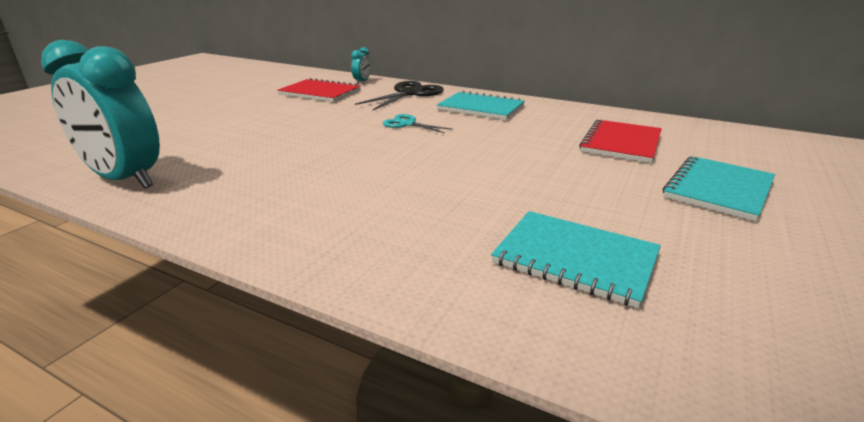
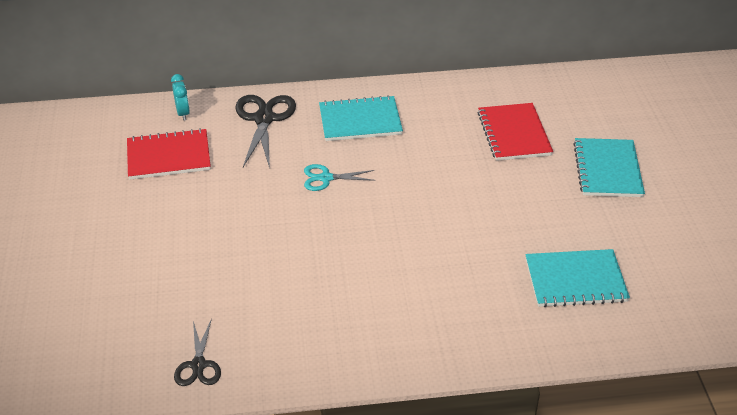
camera: 35 degrees left, 15 degrees up
(124, 179) = (198, 365): turquoise clock -> black scissors

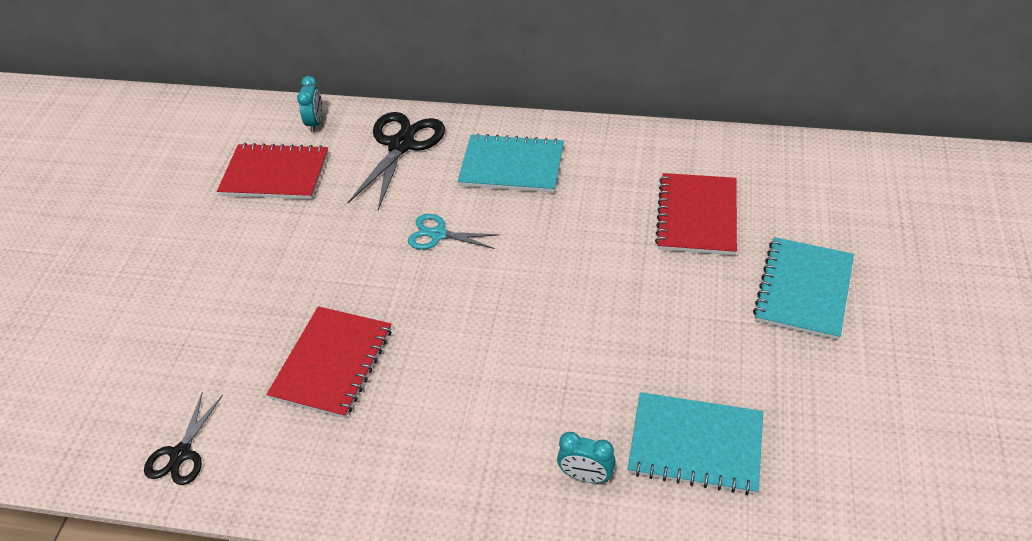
camera: 20 degrees right, 5 degrees up
(287, 281) = (332, 363): none -> red notebook
(509, 315) = (586, 476): none -> turquoise clock

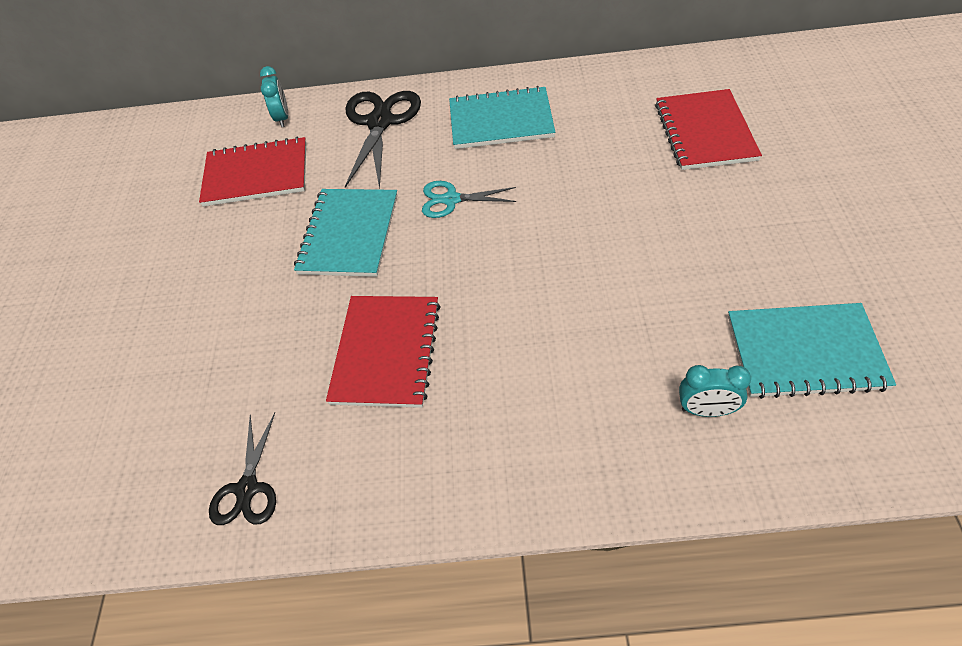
camera: 10 degrees left, 5 degrees up
(803, 290) = (840, 179): turquoise notebook -> turquoise notebook (349, 234)

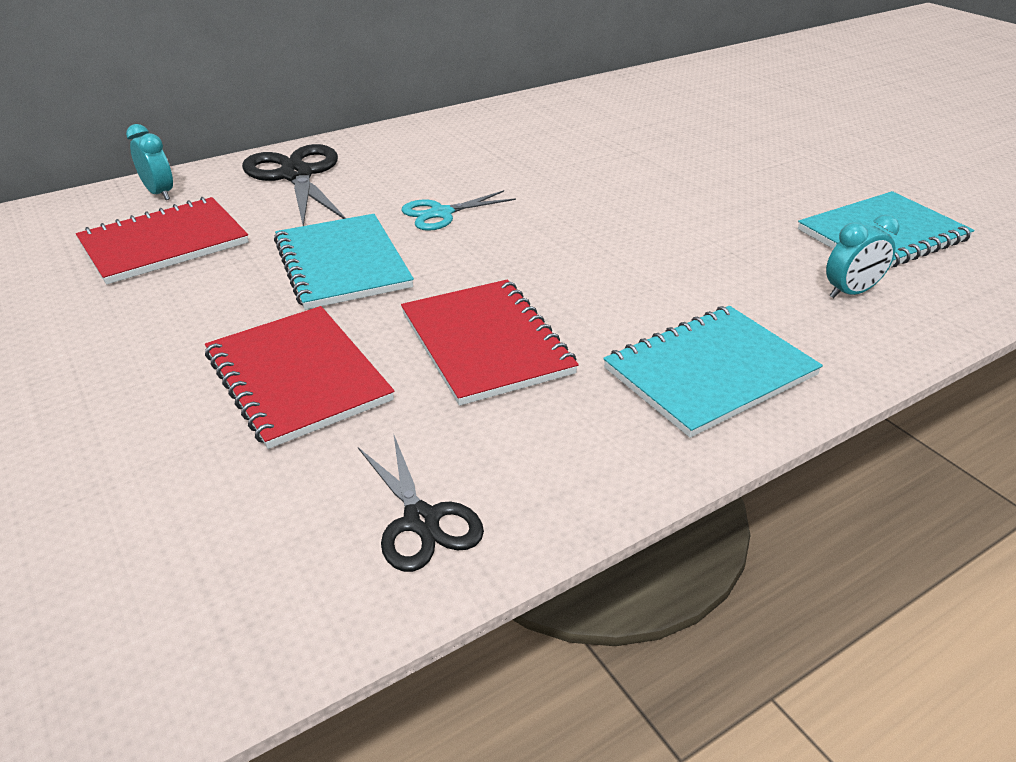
camera: 35 degrees left, 15 degrees down
(501, 121) = (439, 151): turquoise notebook -> turquoise notebook (709, 372)
(705, 132) = (645, 126): red notebook -> red notebook (297, 377)

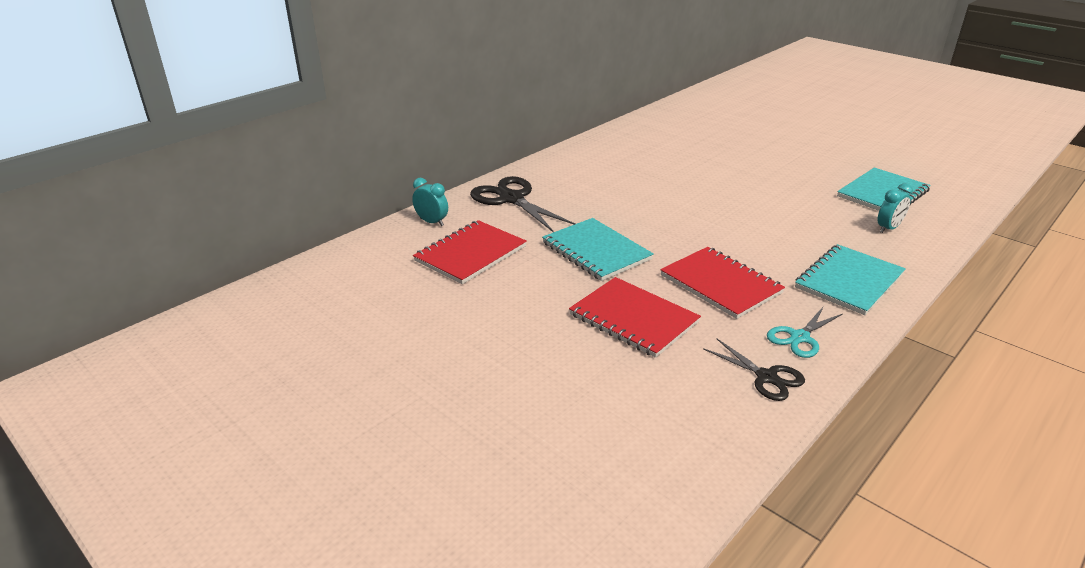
camera: 15 degrees left, 5 degrees down
(441, 213) = (627, 212): turquoise scissors -> turquoise scissors (799, 337)

